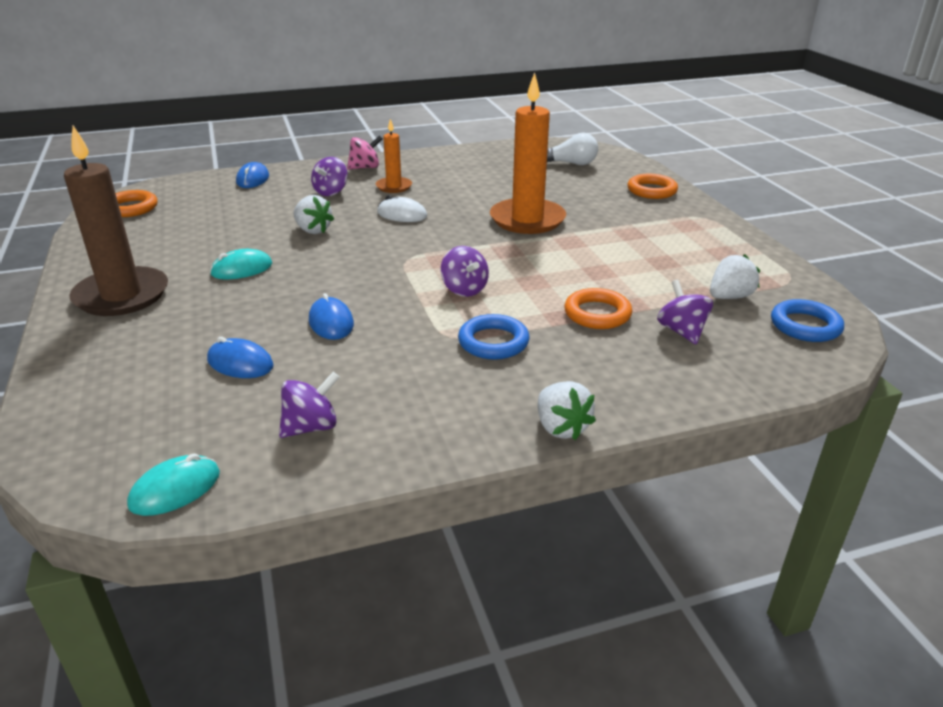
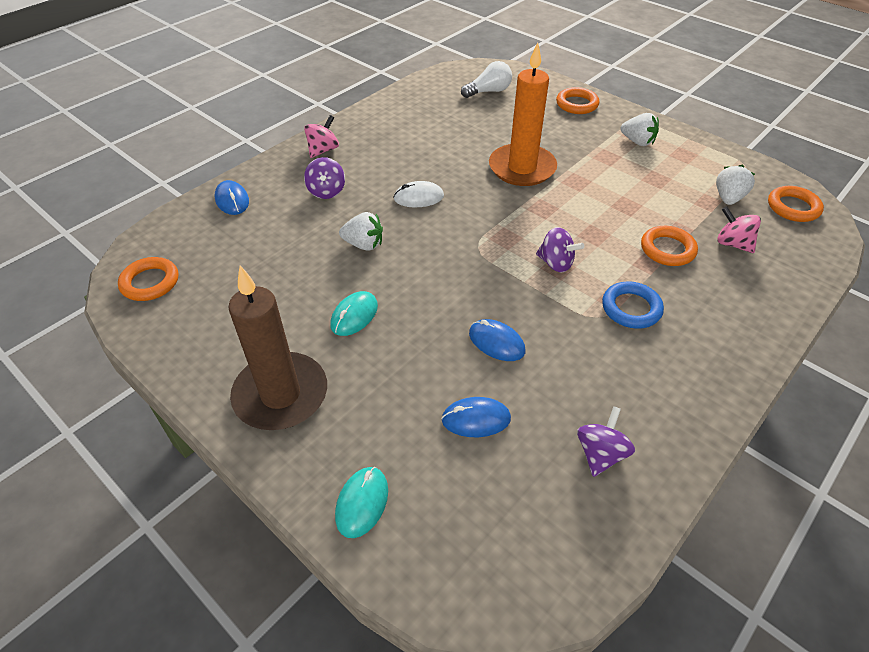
camera: 30 degrees left, 15 degrees up
(175, 489) = (575, 567): turquoise mouse -> turquoise mouse (362, 503)
(394, 187) = (375, 166): orange candle -> none
(561, 428) = (751, 367): white strawberry -> white strawberry (637, 142)
(681, 331) = (732, 244): purple spinning top -> pink spinning top
(805, 326) = (793, 207): blue ring -> orange ring

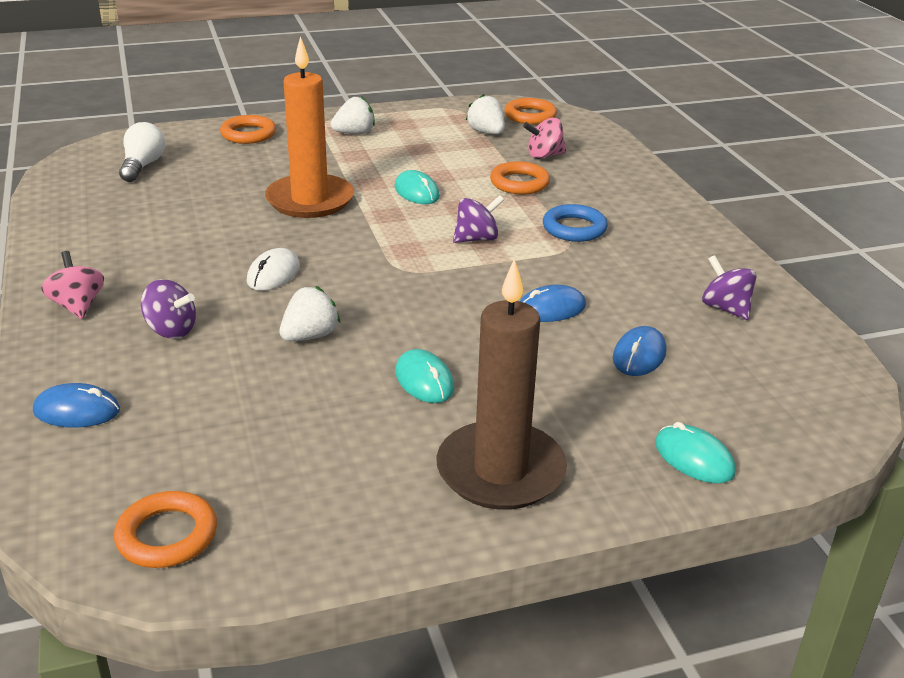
camera: 60 degrees left, 15 degrees down
(589, 206) = (416, 192): none -> turquoise mouse

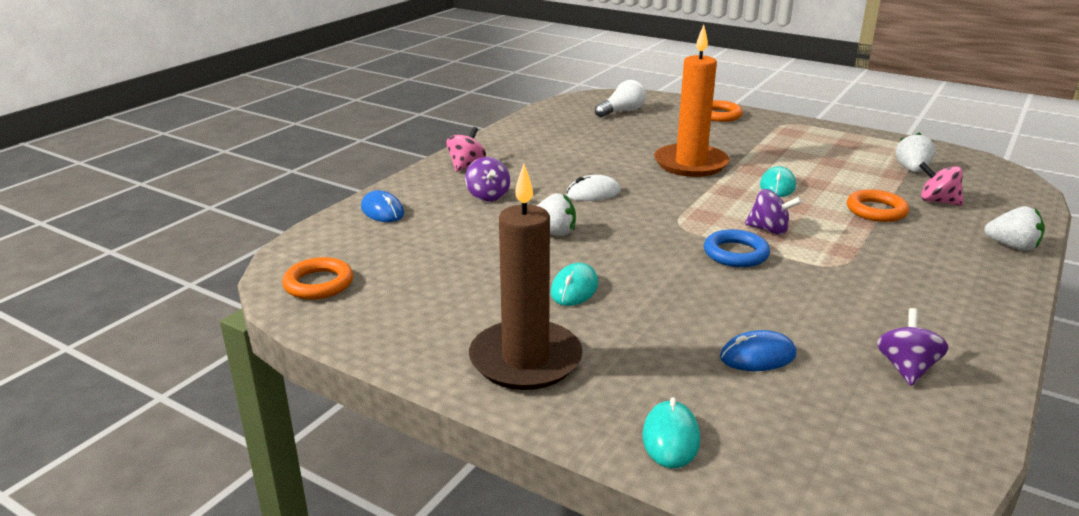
camera: 50 degrees right, 5 degrees down
(354, 133) = (797, 137): white strawberry -> white strawberry (1012, 246)
(530, 116) = (978, 172): orange ring -> none
(551, 309) = (743, 294): blue mouse -> none
(574, 228) = (867, 256): blue ring -> blue ring (735, 253)

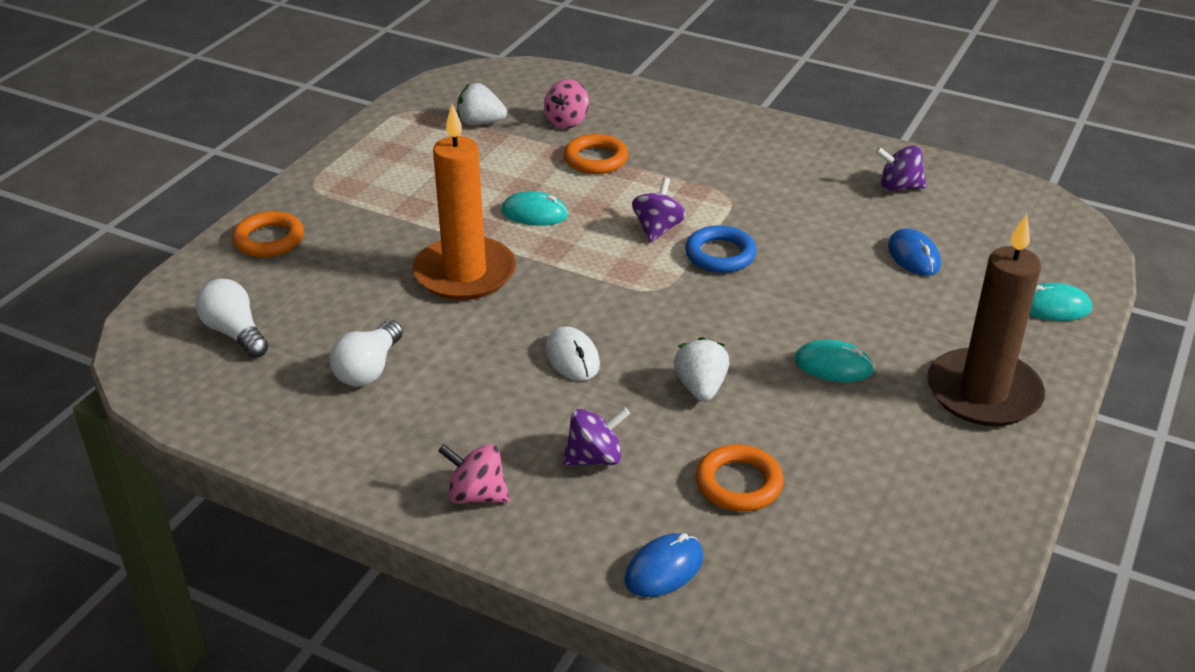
camera: 95 degrees left, 10 degrees up
(318, 284) = (899, 591): orange ring -> orange ring (738, 483)
(585, 140) = (369, 369): none -> white light bulb
(1012, 246) = (664, 103): white strawberry -> none

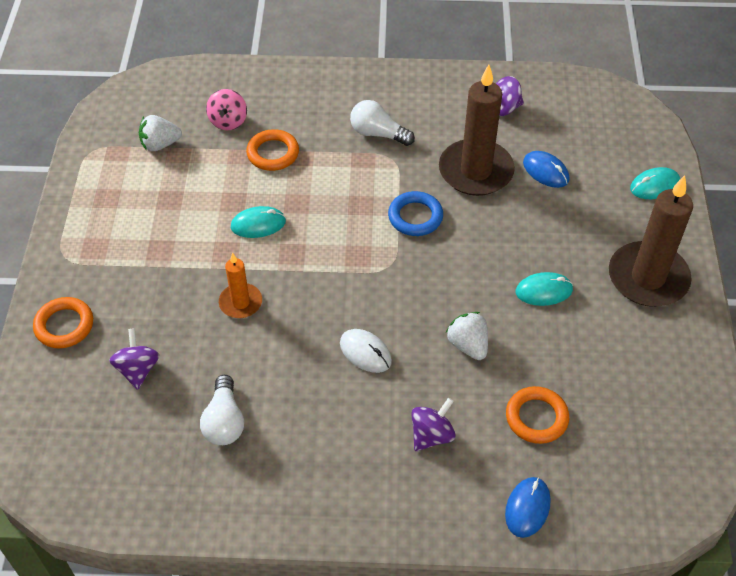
camera: 25 degrees left, 15 degrees up
(235, 333) = (98, 428): white light bulb -> white light bulb (378, 134)
(465, 273) = (240, 302): orange candle -> orange candle, size x0.53
(476, 495) = (370, 501): pink spinning top -> none
(657, 229) = (358, 208): purple spinning top -> purple spinning top (138, 369)
(824, 233) = (476, 171): none -> brown candle

